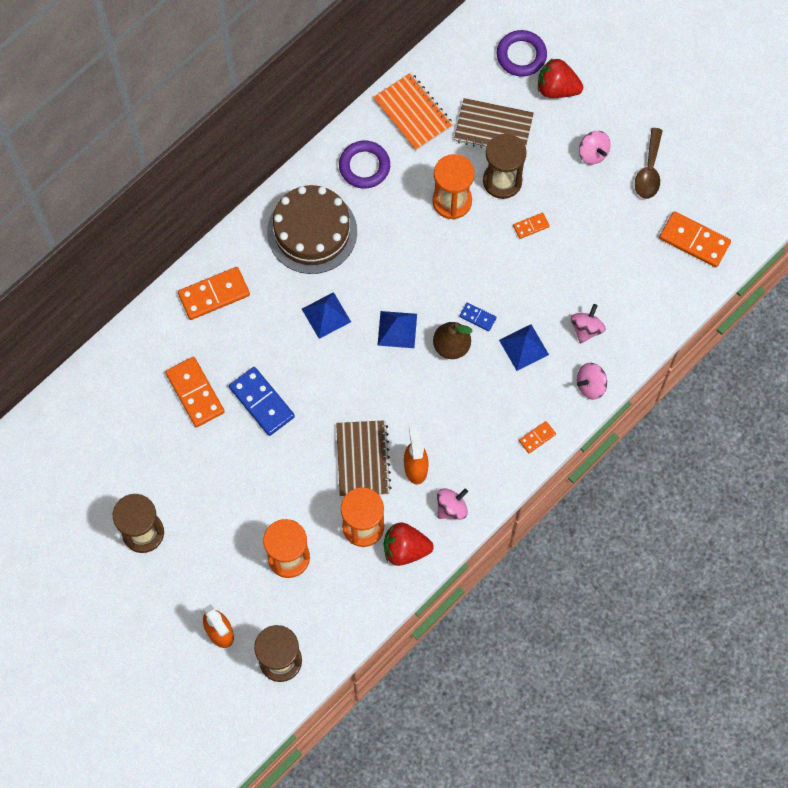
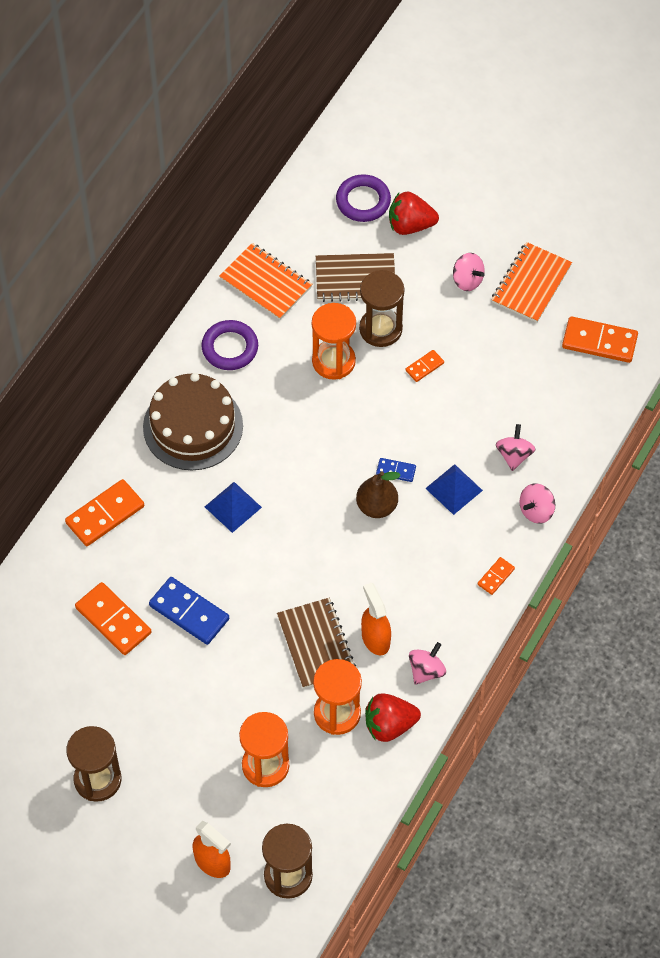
camera: 15 degrees left, 10 degrees down
(397, 329) = (313, 503): blue pyramid -> none
(649, 171) = (531, 284): brown spoon -> orange notebook

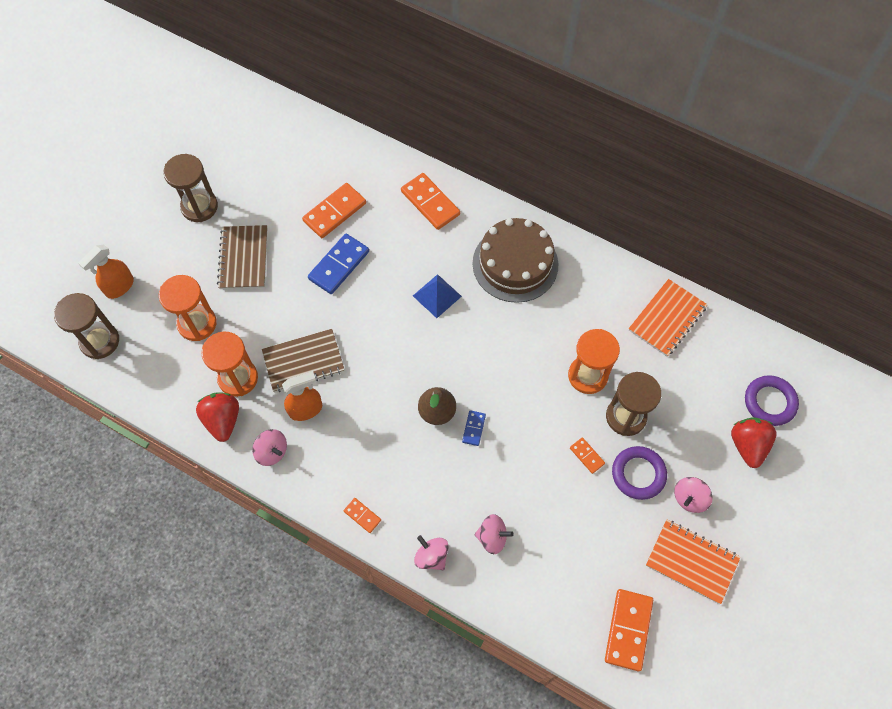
camera: 90 degrees right, 5 degrees up
(230, 348) = (595, 291): purple ring -> purple ring (638, 474)
(355, 279) = (679, 395): brown notebook -> brown notebook (244, 258)
(454, 489) = (455, 480): blue pyramid -> none

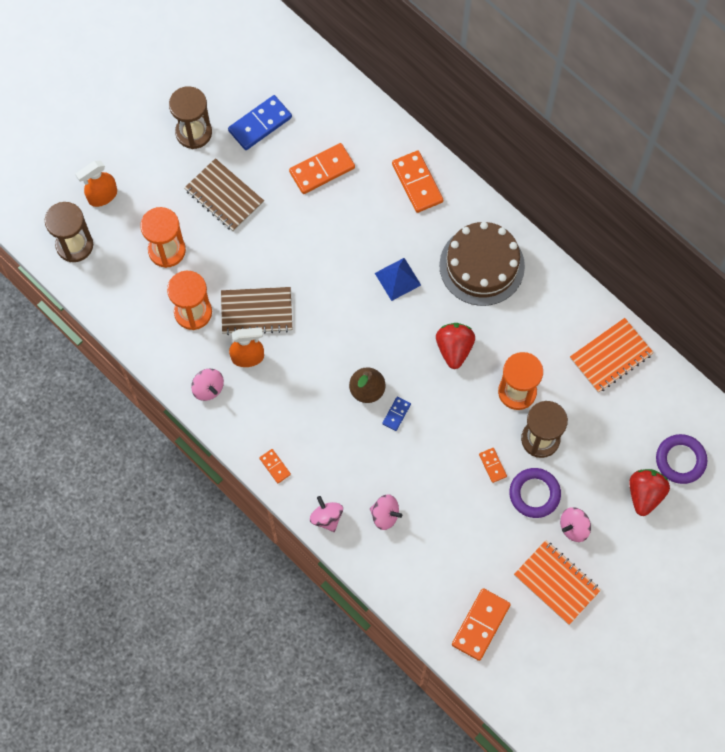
camera: 15 degrees right, 5 degrees up
(223, 420) = (171, 348): red strawberry -> red strawberry (454, 349)
(244, 258) = (224, 196): brown notebook -> brown notebook turned 60 degrees counterclockwise
(339, 265) = (312, 225): blue domino -> blue domino (260, 124)

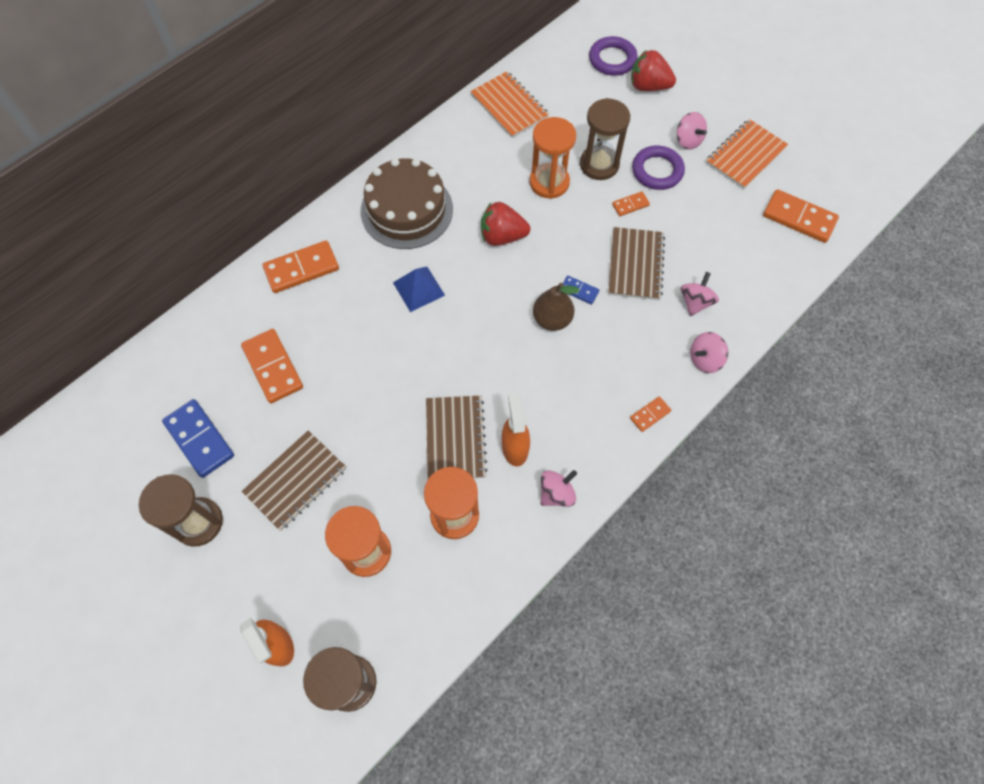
camera: 90 degrees left, 5 degrees down
(424, 465) = (635, 265): none -> brown notebook

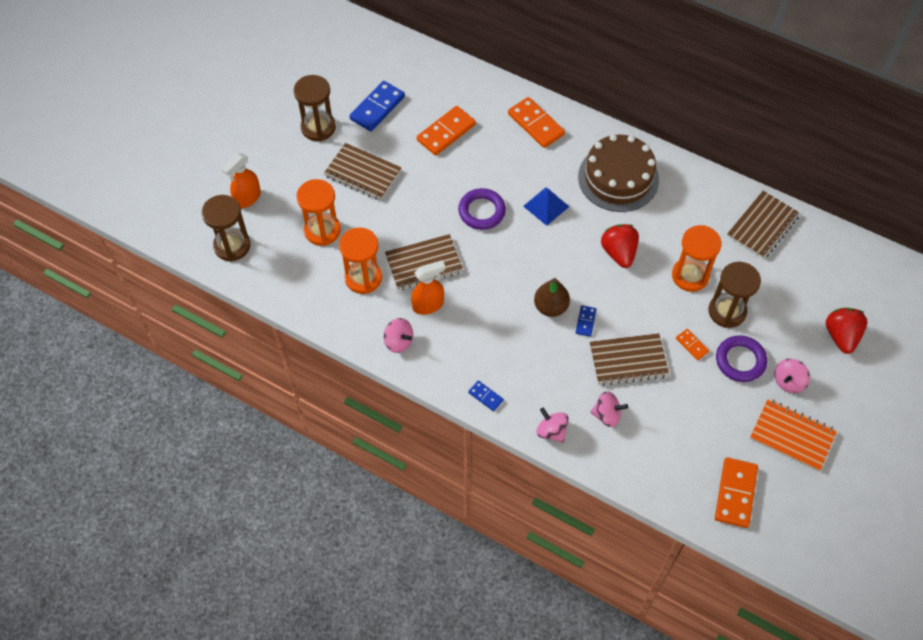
camera: 75 degrees right, 5 degrees down
(509, 106) = (762, 226): orange notebook -> brown notebook
(612, 59) = (861, 299): purple ring -> purple ring (481, 211)
(650, 415) = (485, 396): orange domino -> blue domino

